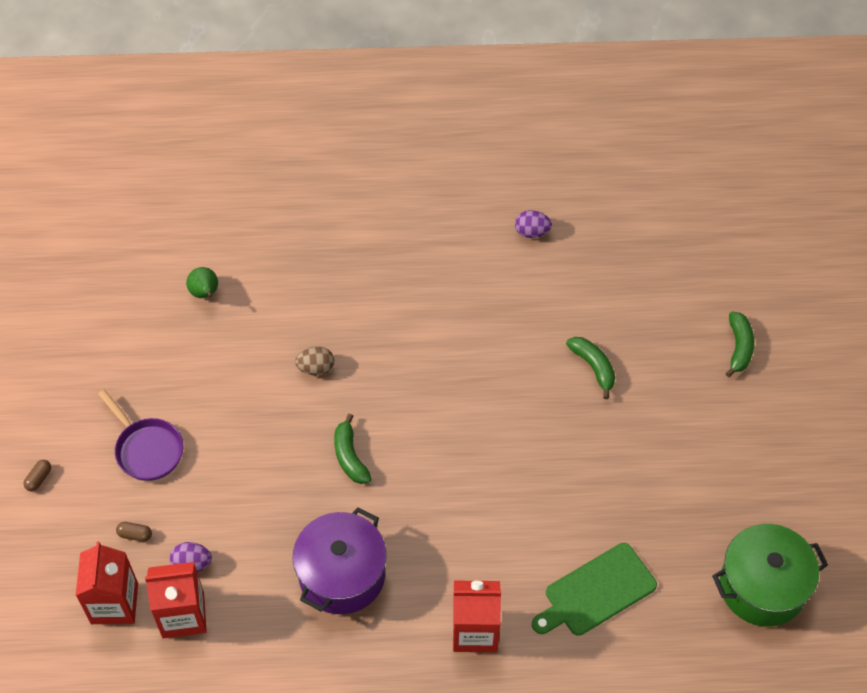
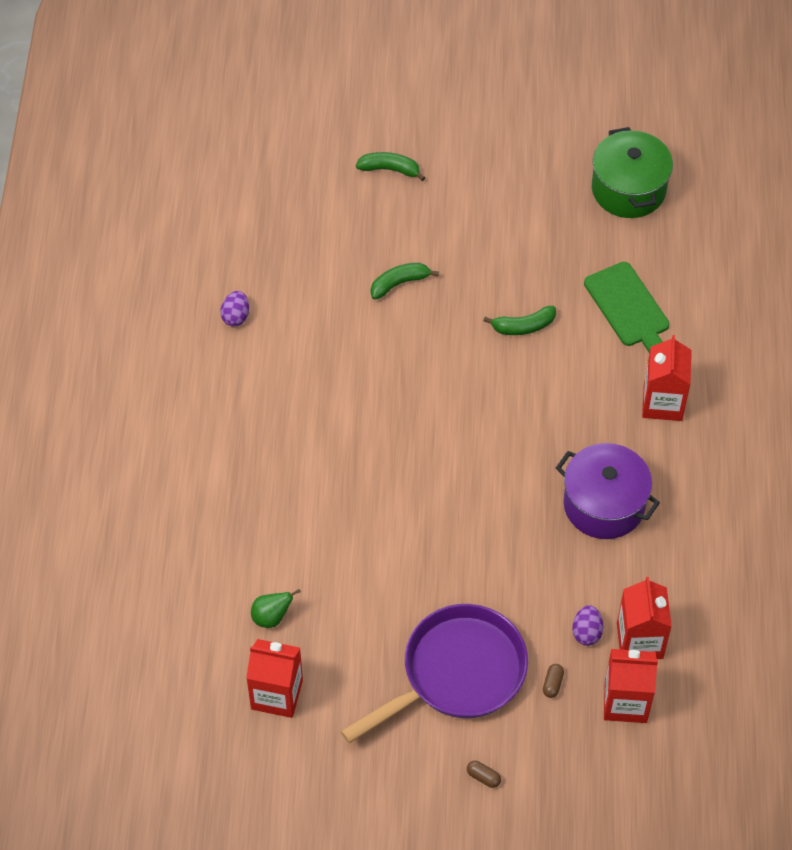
camera: 85 degrees left, 0 degrees up
(127, 305) = (277, 694): none -> red carton
(147, 449) = (457, 673): purple pan -> purple pan, size x1.75
(316, 368) = (376, 516): brown egg -> none
(350, 456) = (479, 491): green banana -> green banana (523, 326)

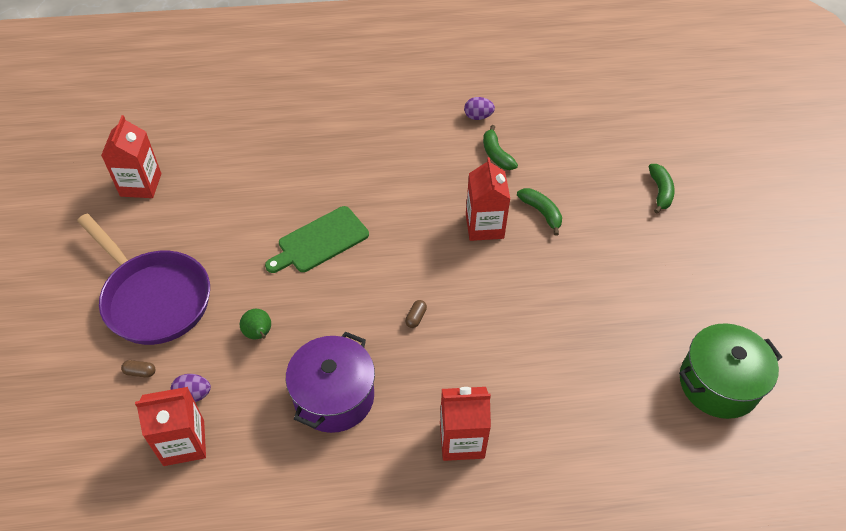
camera: 80 degrees right, 5 degrees down
(271, 617) = (208, 173): green pear -> green pear (259, 334)
(483, 777) = (53, 328): brown capsule -> brown capsule (416, 317)
(523, 326) = (522, 309): green banana -> green banana (496, 154)
(625, 702) = (118, 436): red carton -> red carton (484, 226)
(628, 308) = (569, 397): green cutting board -> green cutting board (320, 241)

